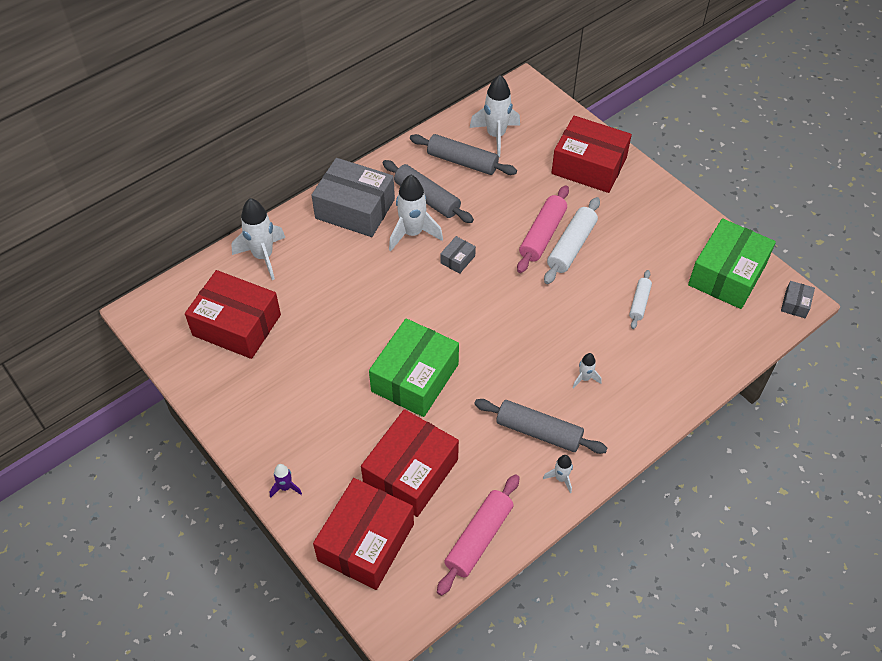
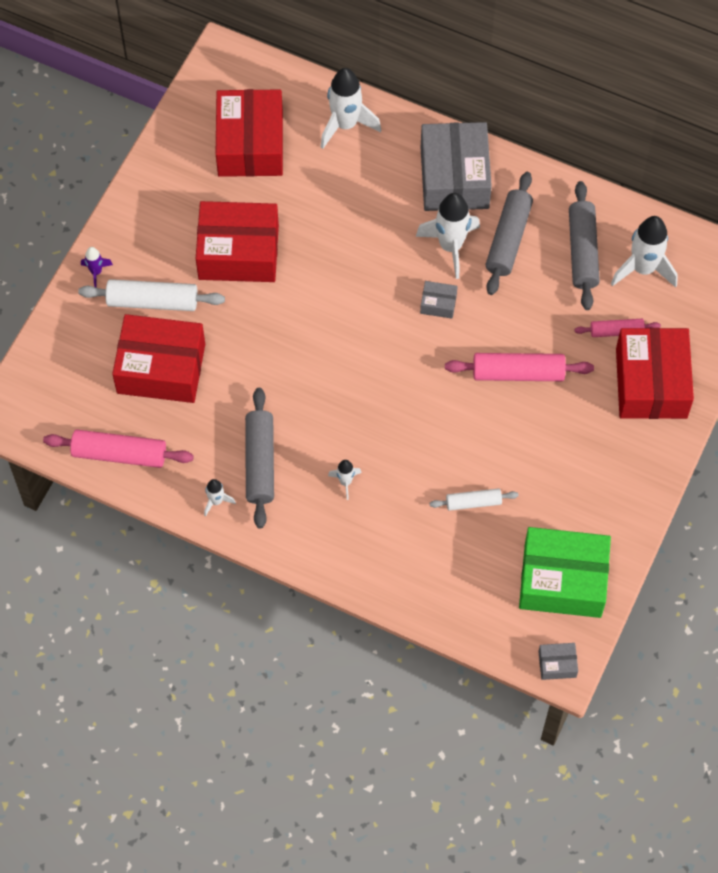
camera: 65 degrees right, 10 degrees up
(366, 542) = (73, 362): red box -> red box (238, 252)
(415, 378) = (268, 327): green box -> none
(538, 168) = (616, 331): none -> pink rolling pin
(571, 246) = (517, 408): white rolling pin -> white rolling pin (152, 301)

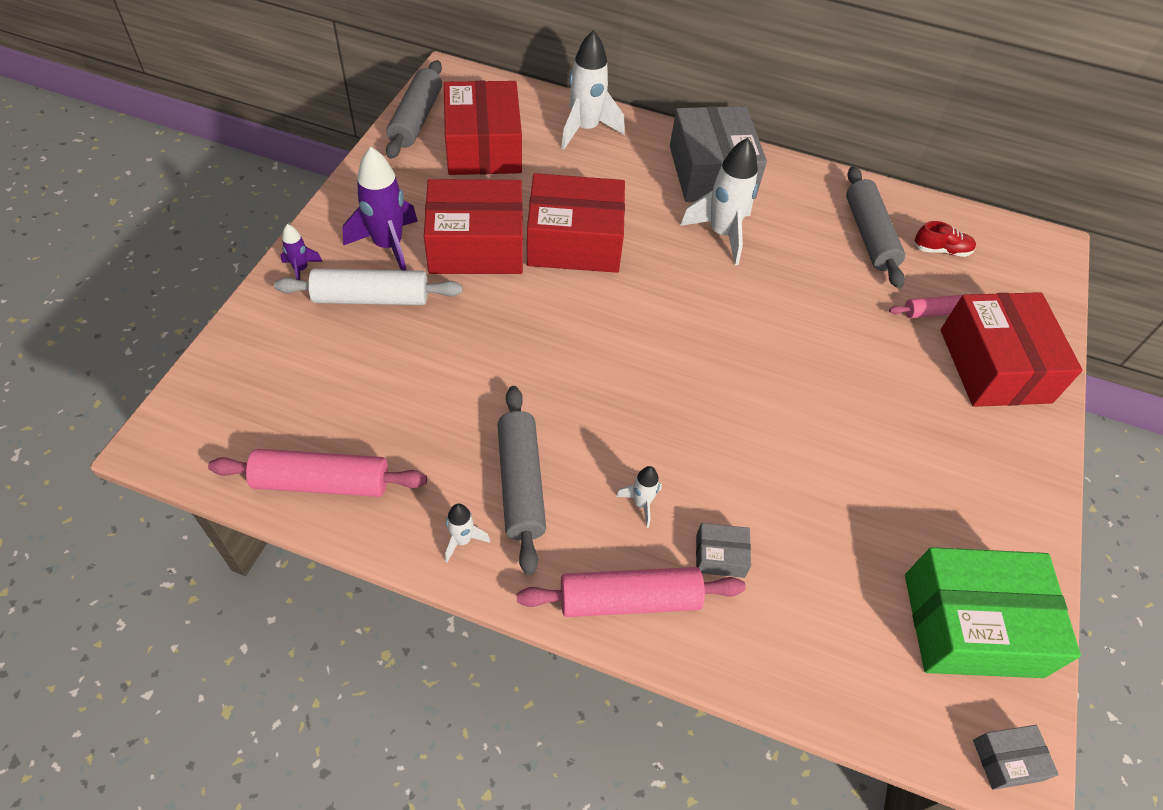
camera: 10 degrees left, 10 degrees down
(161, 368) = (382, 372): red box -> red box (574, 241)
(166, 251) = (388, 246): none -> purple rocket
(438, 304) = (720, 290): grey box -> grey box (720, 556)
(473, 502) = (819, 521): white rolling pin -> none
(508, 239) = (784, 226): grey rolling pin -> grey rolling pin (416, 119)
(518, 373) = (834, 361): pink rolling pin -> pink rolling pin (629, 600)
(643, 269) = (941, 250): white rocket -> red shoe

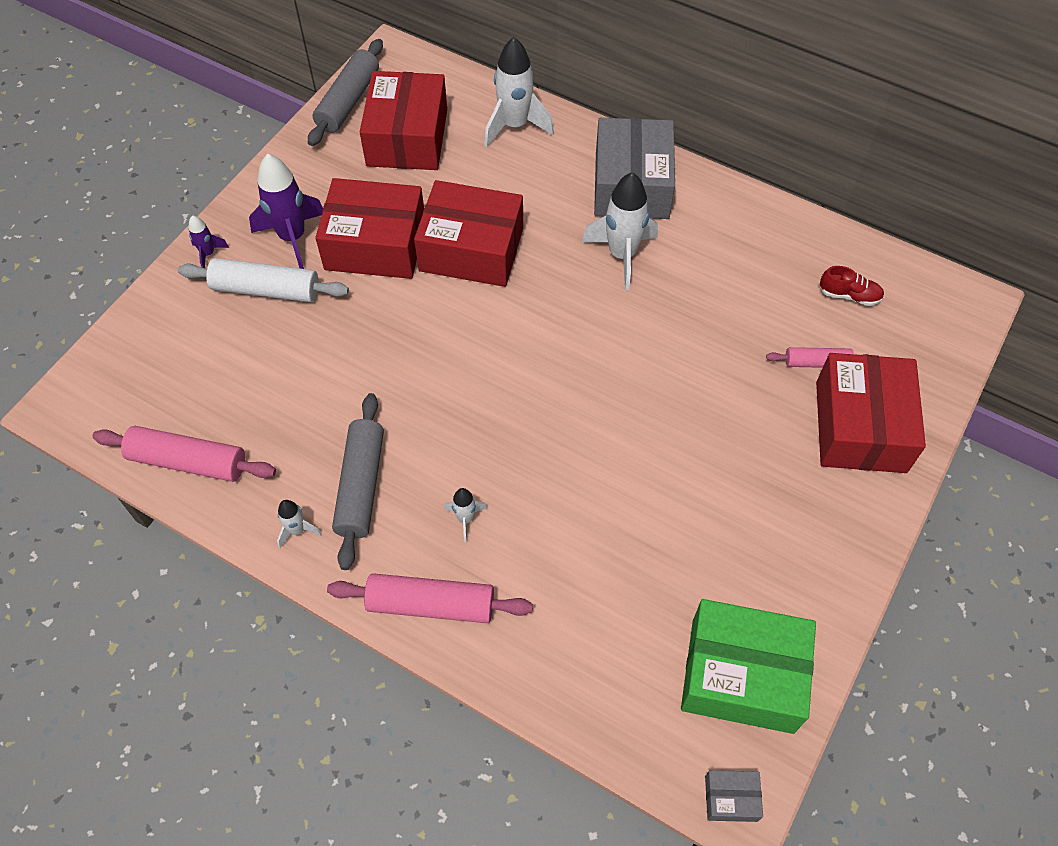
camera: 15 degrees right, 5 degrees up
(720, 556) = (524, 577): grey box -> none
(869, 235) = (776, 271): grey rolling pin -> none

